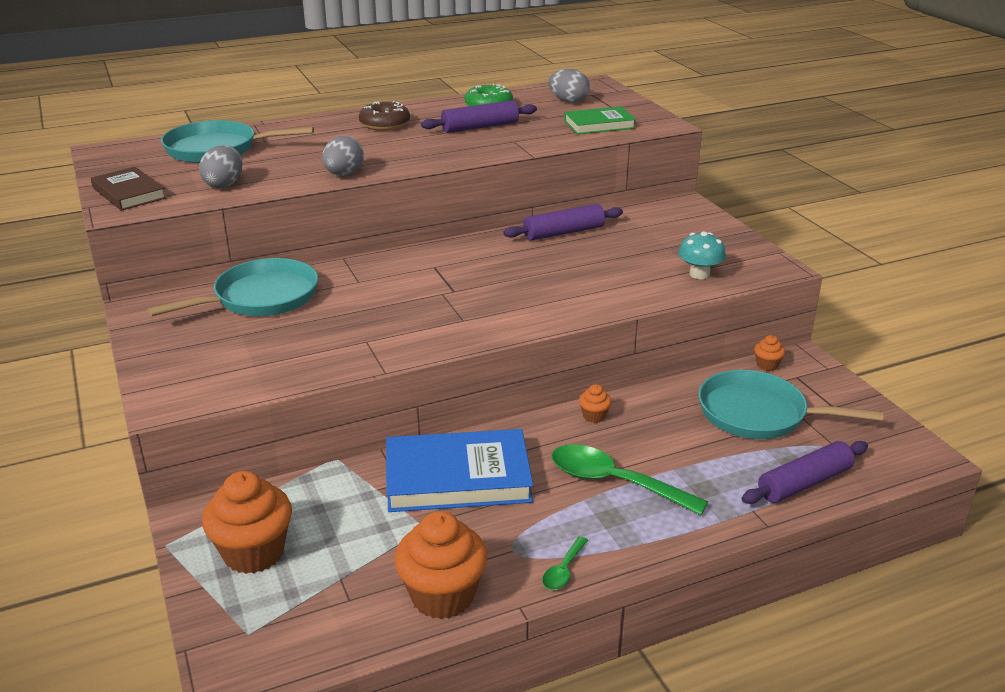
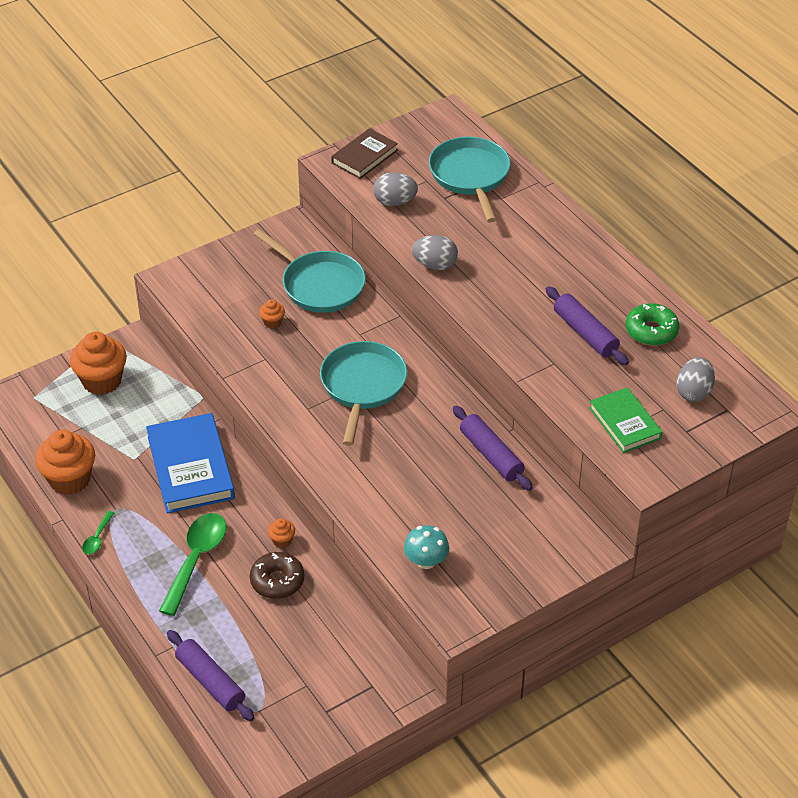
camera: 80 degrees right, 15 degrees up
(384, 124) = (569, 265): brown donut -> brown donut (277, 581)
(563, 570) = (97, 538): green spoon -> green spoon turned 90 degrees counterclockwise
(758, 414) = (304, 654): turquoise pan -> turquoise pan (362, 386)
(767, 365) = (387, 663): orange cupcake -> orange cupcake (272, 322)

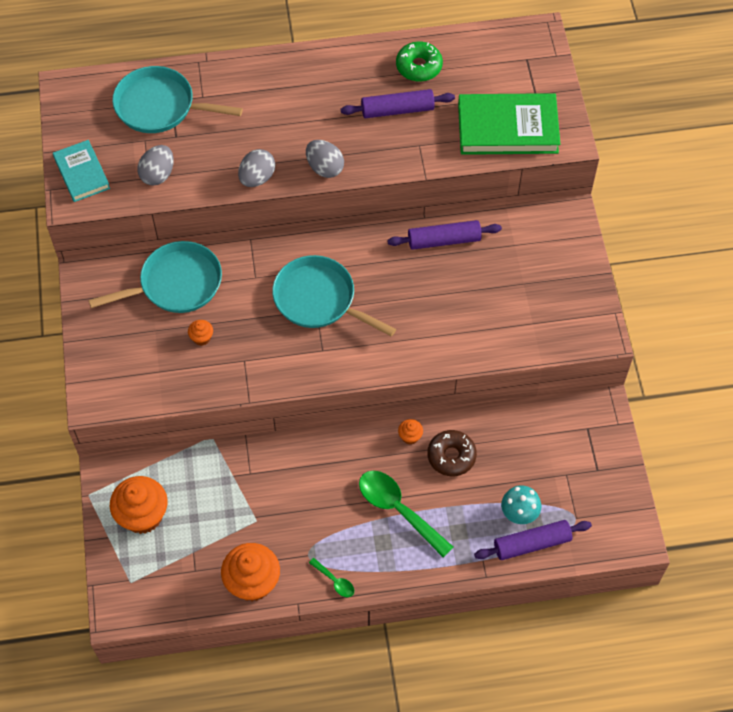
camera: 65 degrees left, 15 degrees up
(190, 467) = (291, 478): blue book -> none
(364, 157) = (82, 173): brown book -> turquoise book
(426, 561) = (532, 330): turquoise mushroom -> turquoise mushroom (519, 512)
(625, 423) = (507, 128): green book -> green book, size x1.68
(693, 392) = (498, 71): grey egg -> grey egg (325, 168)

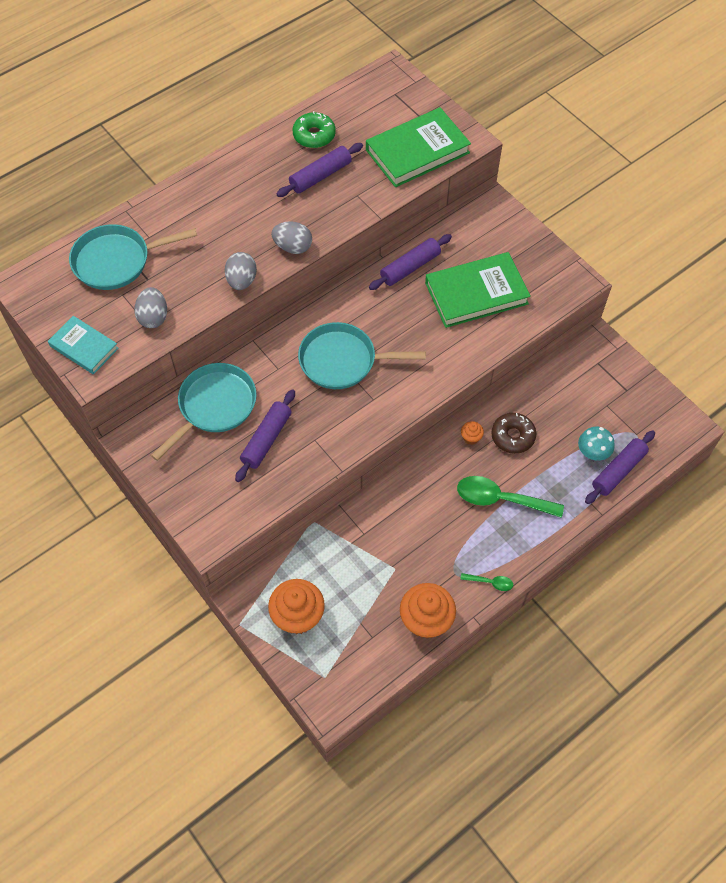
camera: 30 degrees left, 0 degrees up
(201, 338) = (266, 439): orange cupcake -> purple rolling pin
(490, 297) = (476, 293): none -> green book

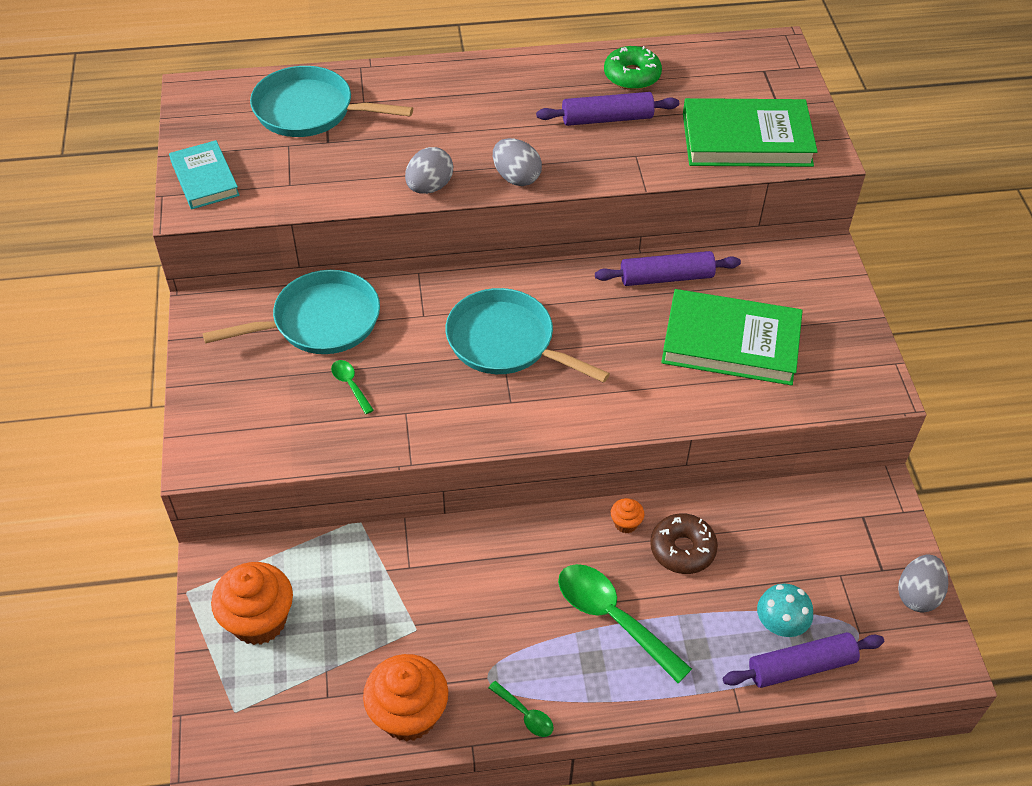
camera: 30 degrees right, 10 degrees down
(153, 317) = (302, 181): grey egg -> grey egg (917, 594)
(266, 439) = (350, 385): purple rolling pin -> green spoon

